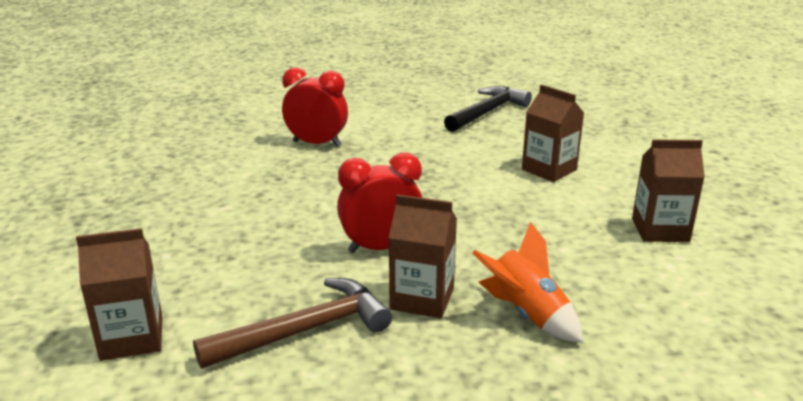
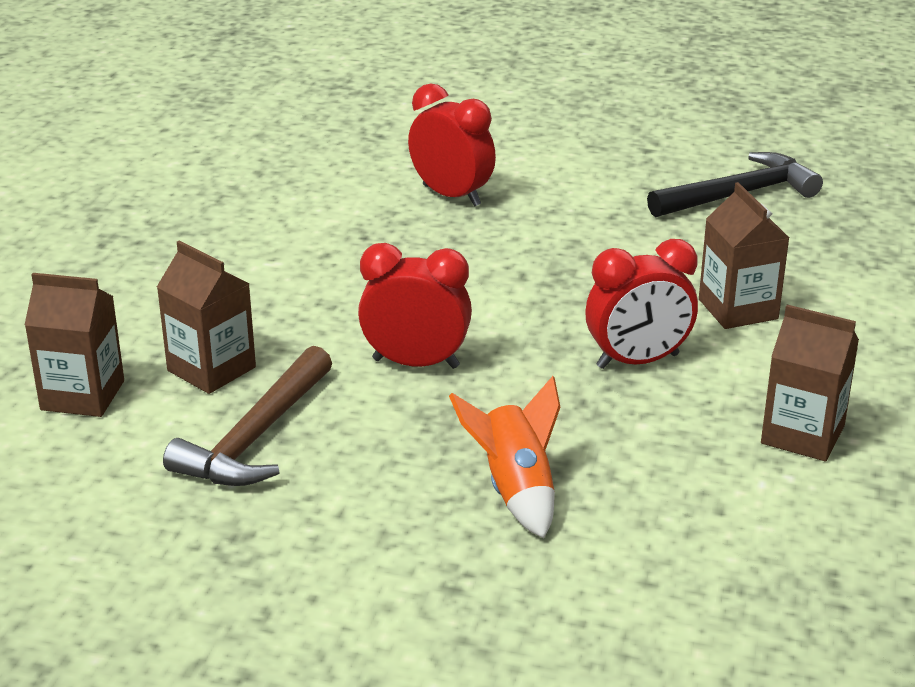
camera: 25 degrees right, 5 degrees up
(304, 330) = (256, 437): brown hammer -> brown hammer turned 120 degrees clockwise
(422, 299) = (411, 438): brown carton -> brown carton (211, 369)
(522, 212) = (637, 361): none -> red clock

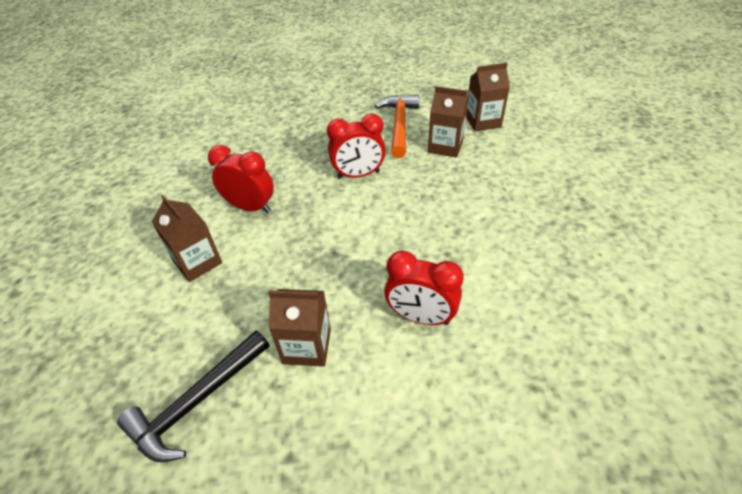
camera: 160 degrees right, 15 degrees up
(256, 437) = (399, 125): brown hammer -> orange hammer
(515, 489) = (287, 133): orange rocket -> none
(637, 361) = (250, 207): red clock -> red clock turned 60 degrees clockwise
(802, 435) = (167, 188): brown carton -> brown carton (307, 346)

